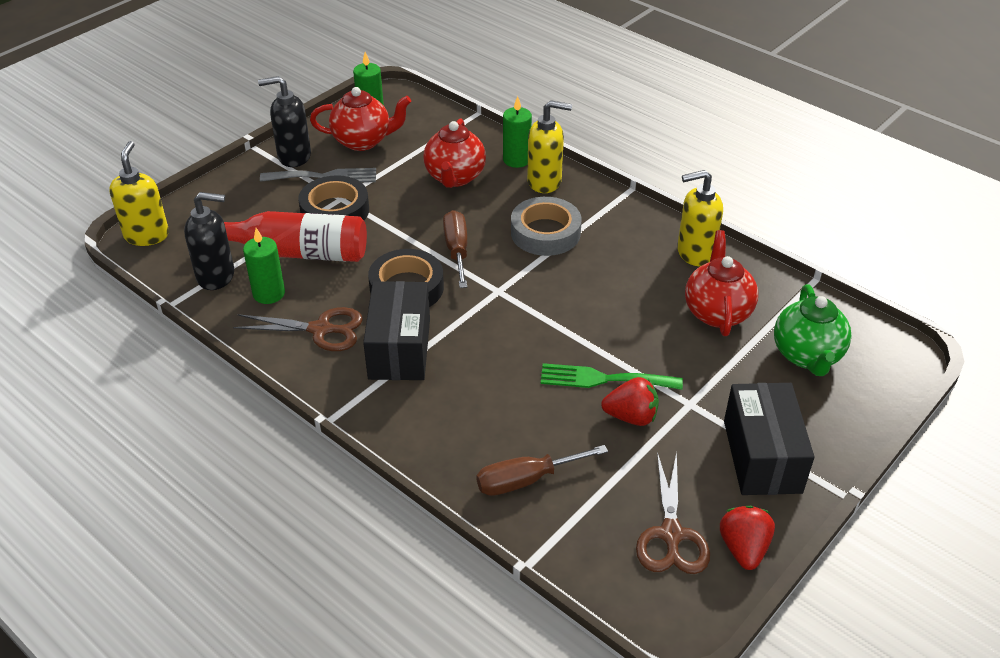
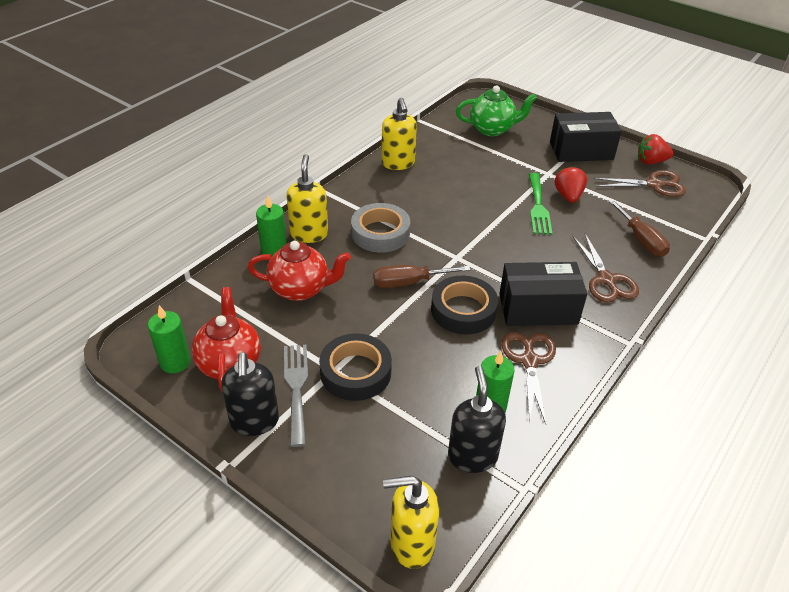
camera: 95 degrees left, 0 degrees up
(296, 252) = (425, 394): red bottle -> none
(443, 422) = (606, 280): none -> brown scissors
(717, 312) = (460, 158): red teapot -> none

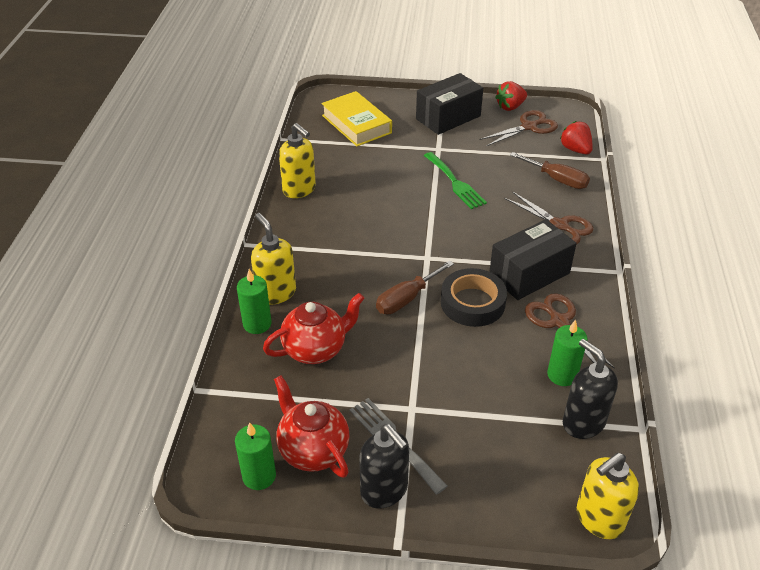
camera: 30 degrees left, 0 degrees up
(355, 372) = (432, 401): black tape -> none
(380, 233) = (342, 264): grey tape -> none
(492, 129) = (356, 124): green teapot -> yellow book
(568, 196) = (471, 163): red strawberry -> red strawberry (575, 150)

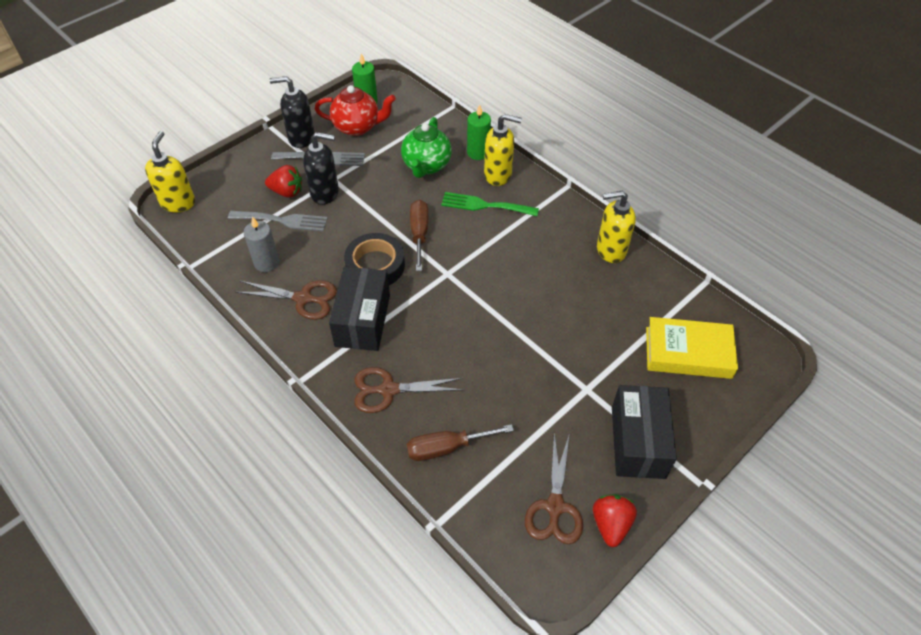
camera: 130 degrees right, 10 degrees up
(315, 349) = (426, 166): red teapot -> green teapot
(455, 183) = (520, 361): green fork -> green fork (484, 205)
(507, 404) = (283, 220): none -> grey fork
(562, 375) = (266, 263): green candle -> grey candle
(575, 150) = (475, 513): red strawberry -> red strawberry (287, 192)
(583, 423) = (228, 244): black soap dispenser -> black soap dispenser (325, 193)

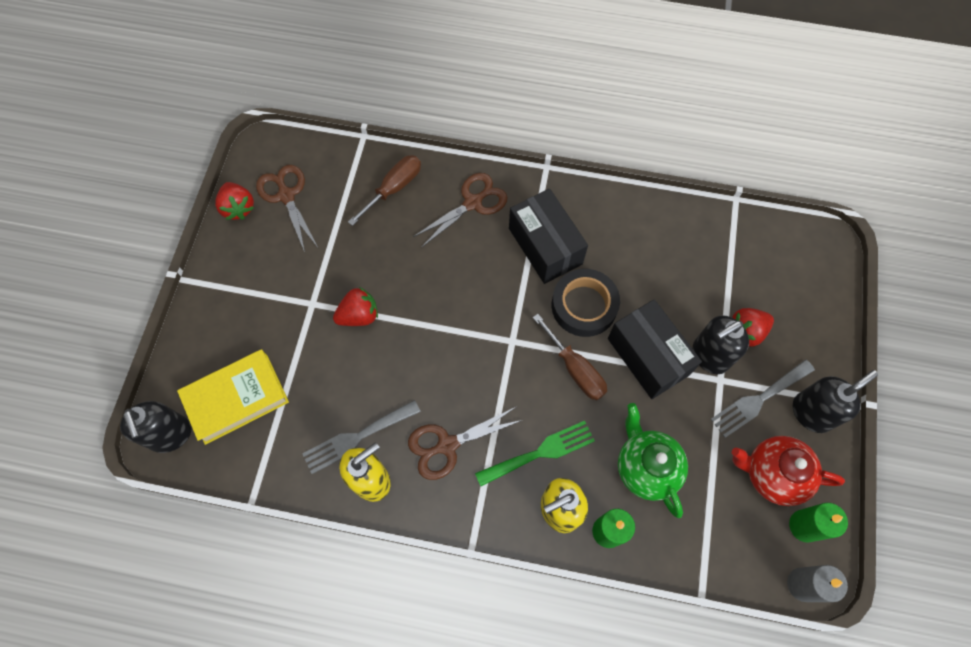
camera: 145 degrees right, 15 degrees up
(178, 203) = (825, 251): yellow soap dispenser -> none
(266, 263) = (678, 245): grey candle -> grey candle (802, 584)
(283, 220) = (713, 296): grey fork -> grey fork (357, 438)
(303, 298) = (613, 233): brown scissors -> brown scissors (447, 445)
(357, 127) = (772, 474): red teapot -> red teapot turned 45 degrees clockwise
(552, 356) = (359, 315): none -> red strawberry
(638, 442) = (246, 283): black box -> black box (648, 356)
(754, 356) = (171, 435): none -> black soap dispenser

